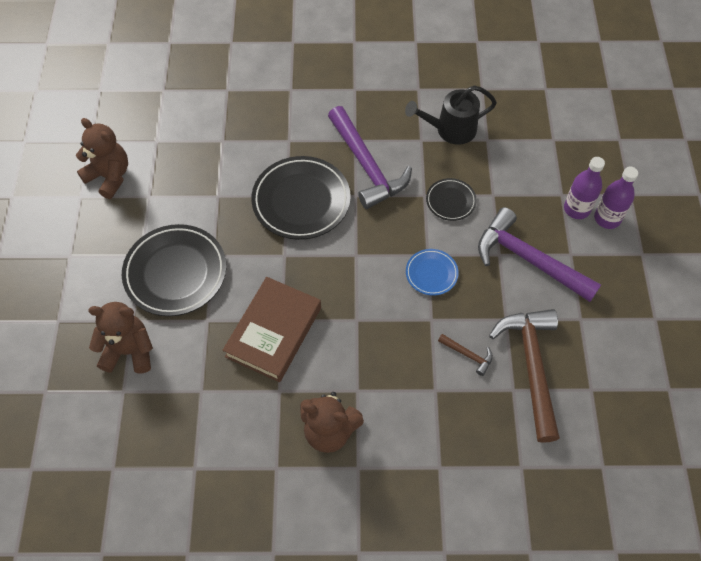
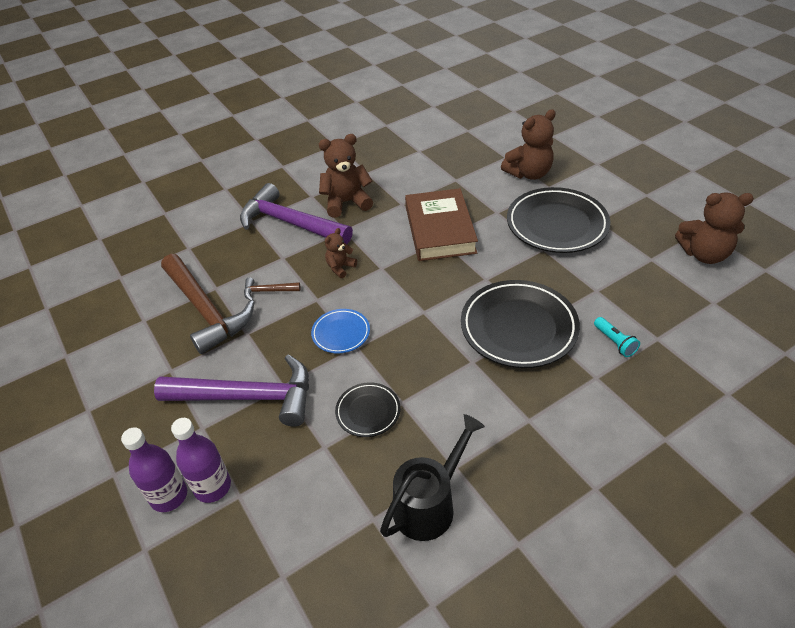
camera: 150 degrees right, 15 degrees down
(251, 154) = (614, 342): none -> turquoise flashlight
(367, 166) = (488, 398): purple hammer -> purple hammer (290, 223)
(390, 343) = (340, 267): none -> brown teddy bear

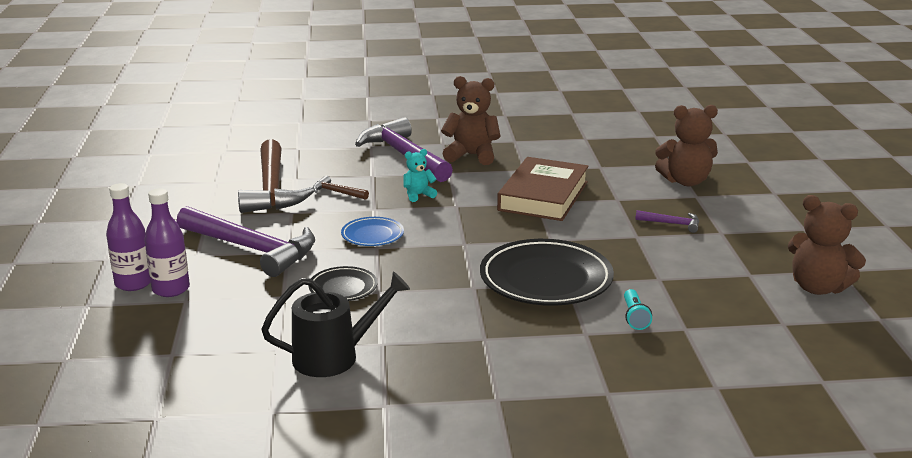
camera: 25 degrees right, 20 degrees down
(340, 267) = (418, 195): brown teddy bear -> turquoise teddy bear
(557, 224) = (672, 224): black plate -> purple hammer

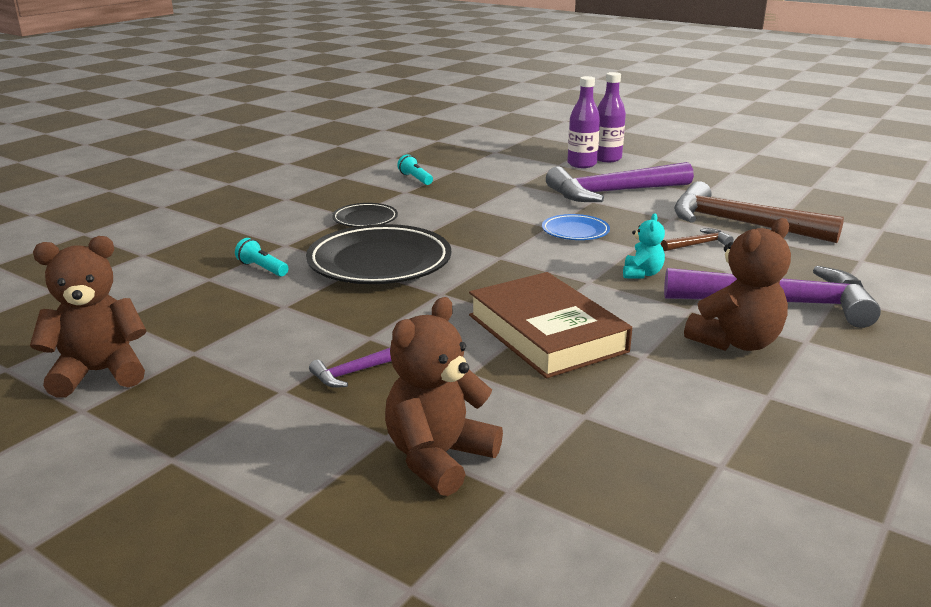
camera: 130 degrees right, 0 degrees up
(335, 356) = (415, 179): black watering can -> turquoise flashlight
(343, 288) = (499, 201): black plate -> black plate (365, 219)

